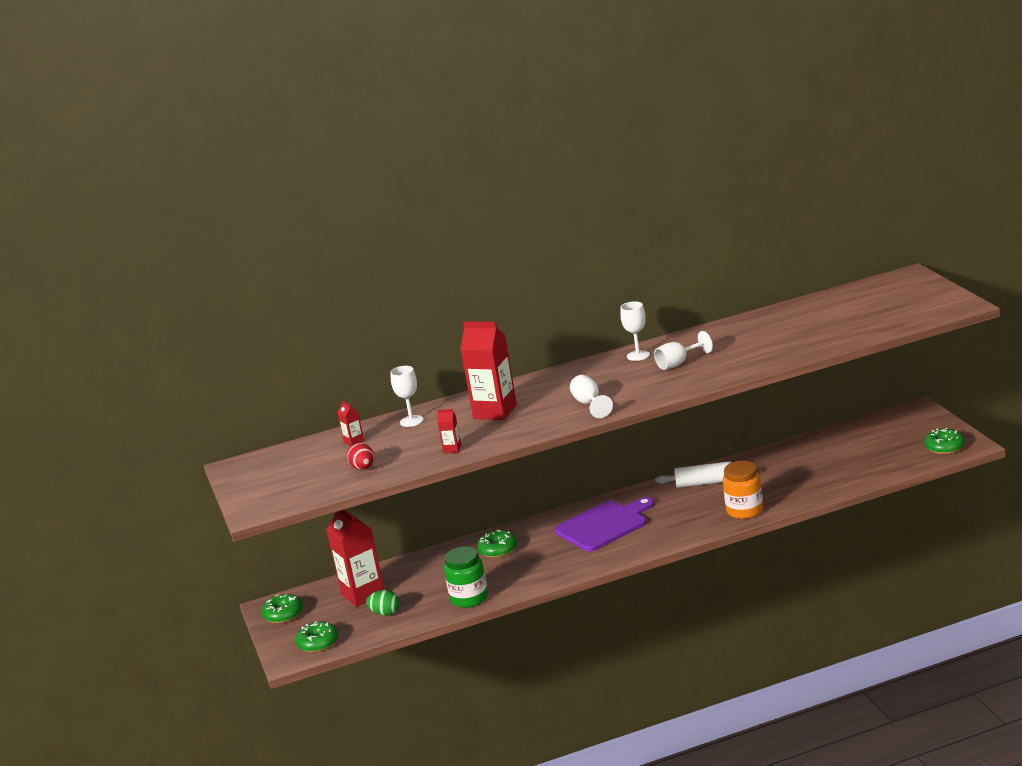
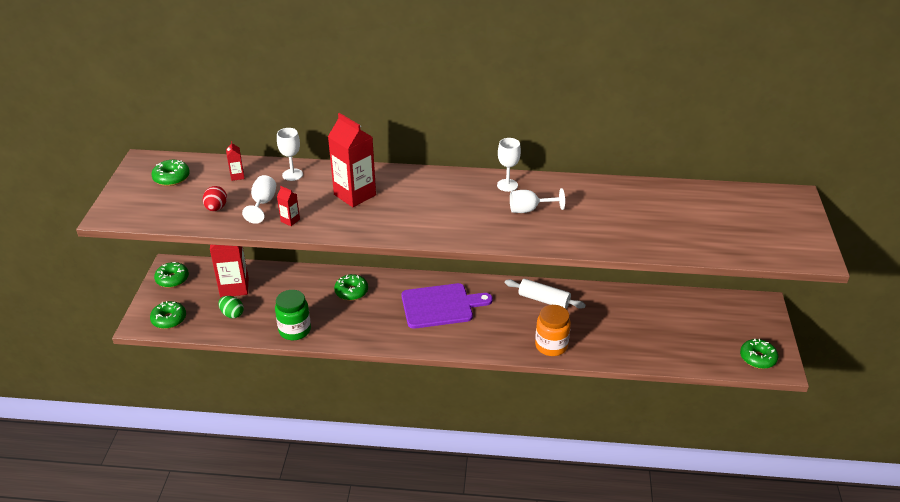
camera: 20 degrees right, 15 degrees up
(283, 466) = (171, 178): none -> green donut
(589, 404) = (426, 222): white goblet -> white goblet (263, 203)

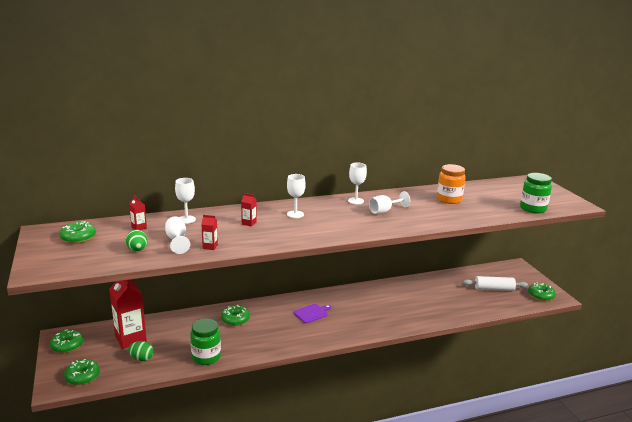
camera: 25 degrees left, 15 degrees down
(216, 208) = (137, 250): red egg -> green egg
(355, 195) = (249, 223): red carton -> red carton, size x0.44
(417, 192) = (295, 214): none -> white goblet
(440, 306) = (312, 313): purple cutting board -> purple cutting board, size x0.53
(544, 300) = (382, 293): white rolling pin -> white rolling pin (494, 289)
(551, 346) = (409, 319): orange jar -> orange jar (449, 199)
(738, 249) = (533, 209): none -> green jar

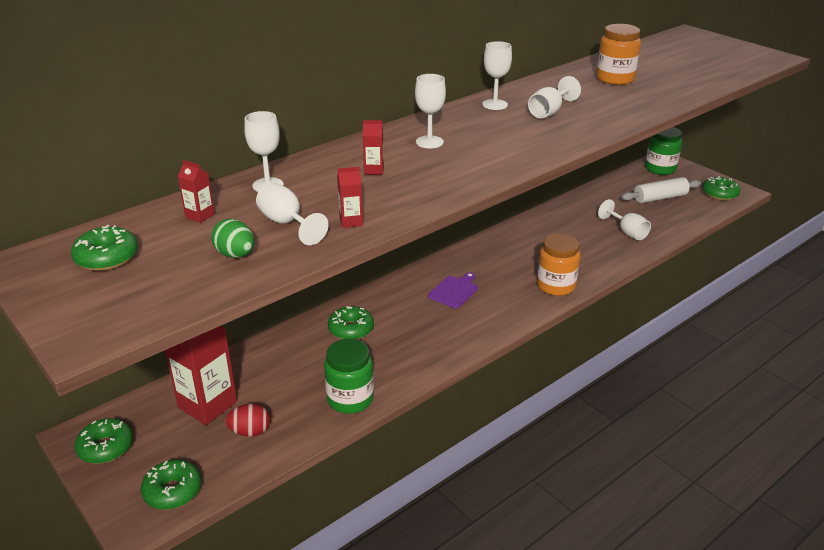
camera: 20 degrees left, 10 degrees up
(141, 358) = (250, 432): green egg -> red egg
(377, 326) = (556, 286): none -> orange jar
(452, 305) = (627, 232): none -> white goblet
(533, 209) = (728, 72): green jar -> green jar (660, 169)

